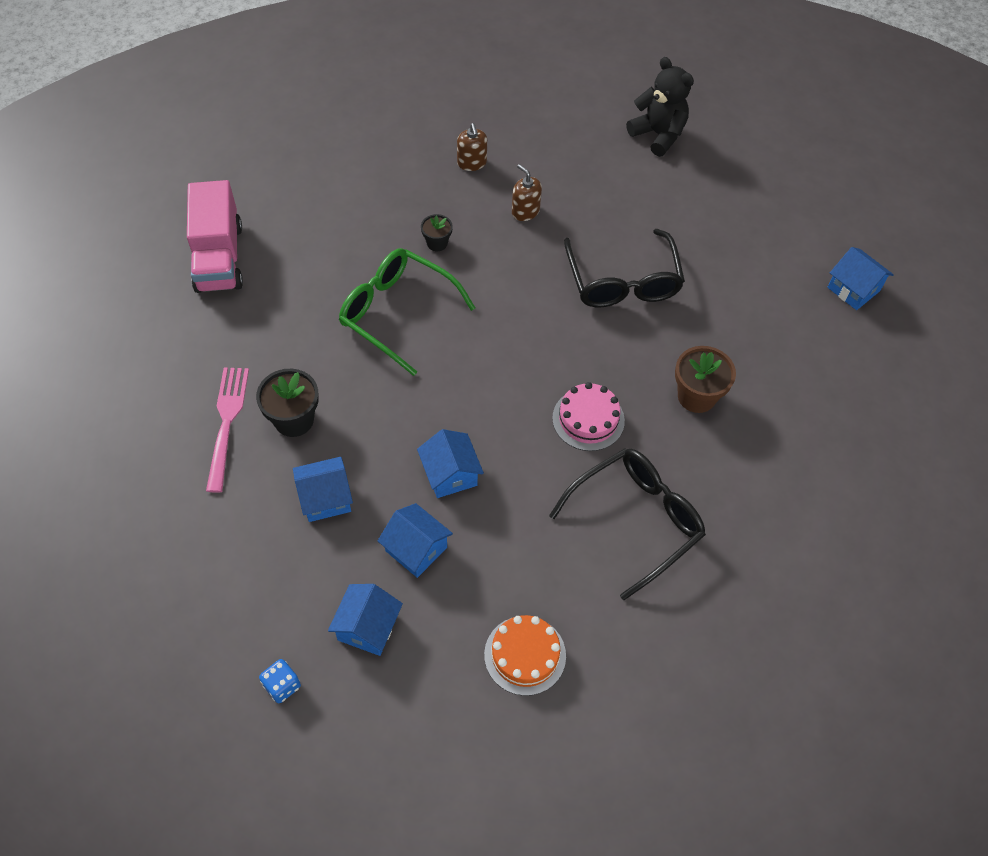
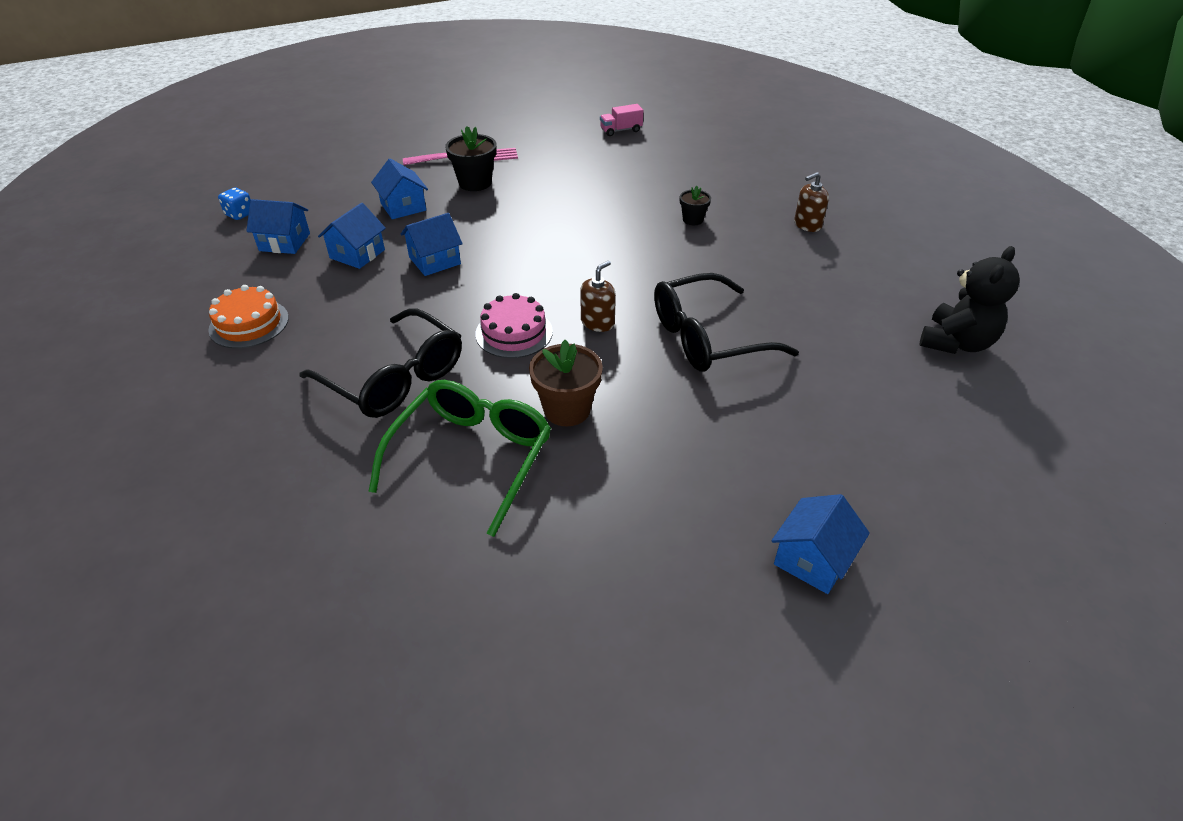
camera: 80 degrees right, 15 degrees down
(219, 257) = (621, 130): pink truck -> pink truck, size x0.48
(397, 313) = (601, 211): green glasses -> green glasses (472, 457)
(525, 211) = (765, 263): brown soap dispenser -> brown soap dispenser (597, 322)

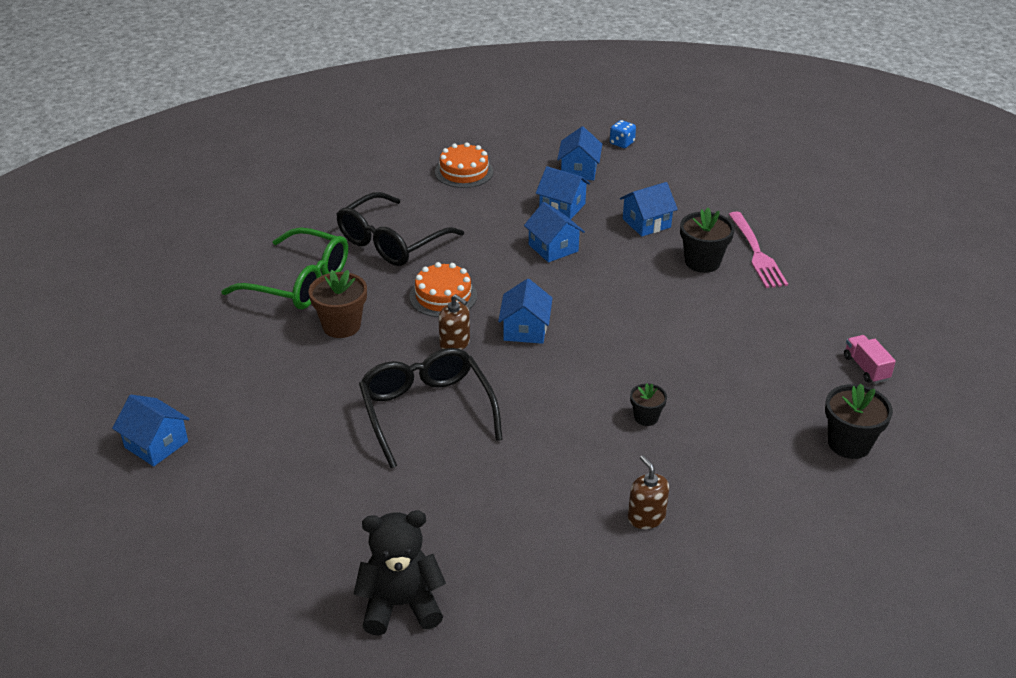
camera: 90 degrees right, 5 degrees down
(514, 333) = (443, 296): pink cake -> orange cake
(575, 279) = (525, 330): none -> blue house
(705, 144) = (849, 444): none -> black flower pot
(956, 343) = (401, 605): black teddy bear -> black teddy bear turned 135 degrees clockwise

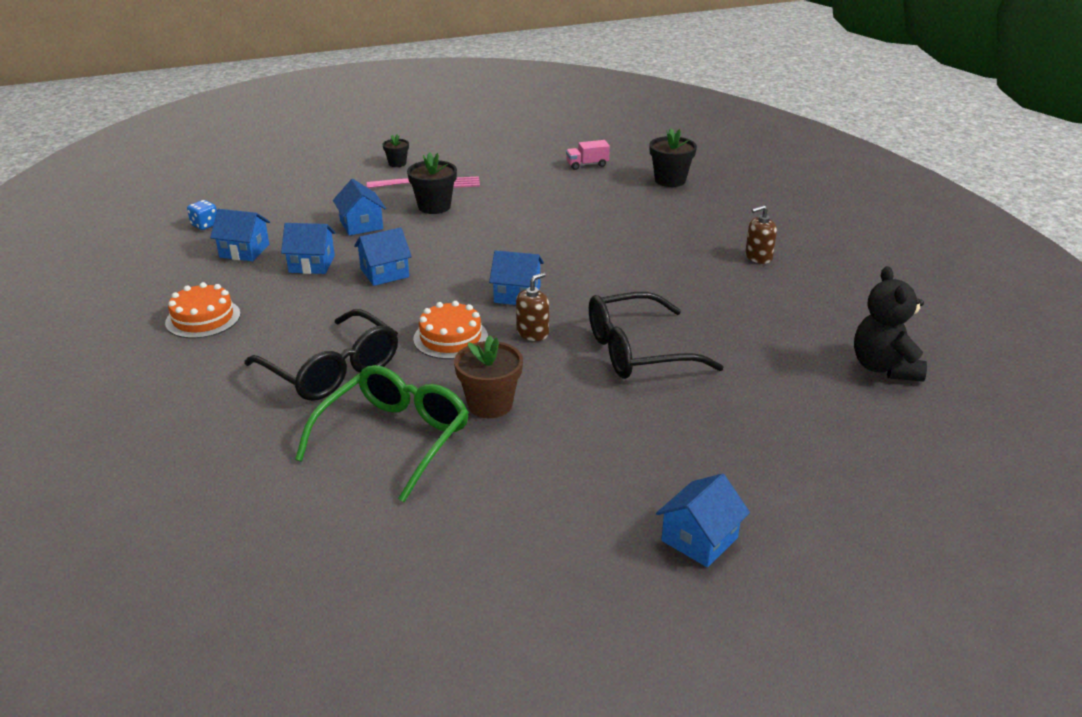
camera: 85 degrees left, 5 degrees down
(562, 207) = (311, 264): blue house -> blue house turned 60 degrees clockwise
(646, 417) = (643, 248): black flower pot -> black flower pot (397, 163)

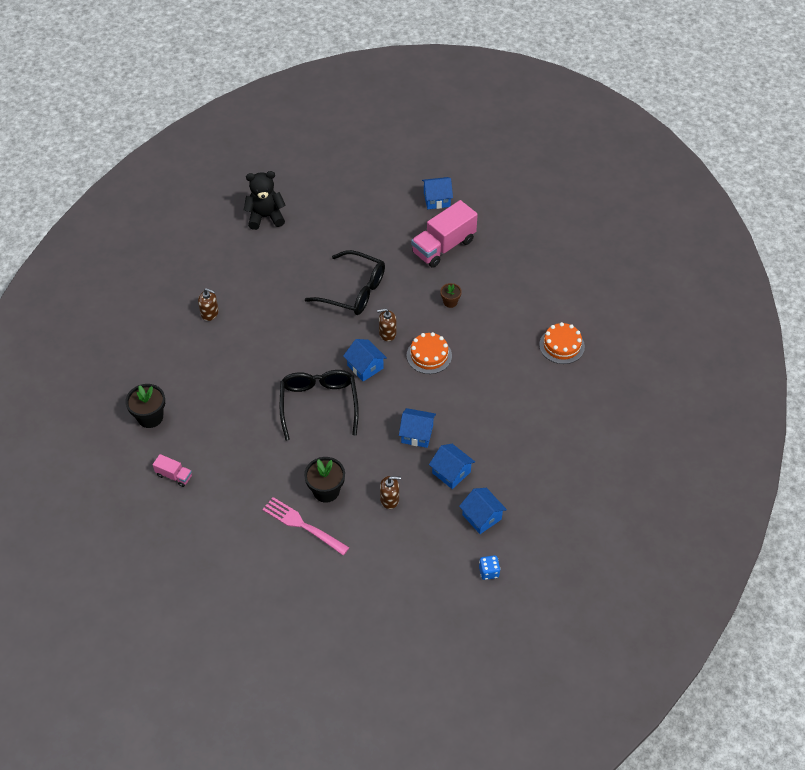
camera: 140 degrees left, 20 degrees up
(203, 318) = (543, 456): orange cake -> orange cake (562, 345)
(332, 370) = (502, 369): black glasses -> black glasses (319, 404)
(361, 225) = (389, 499): blue house -> brown soap dispenser
(394, 438) = (506, 309): green glasses -> none
(397, 163) = (296, 575): black flower pot -> none
(490, 404) = (450, 302): brown flower pot -> brown flower pot, size x0.59
(590, 470) = (443, 246): none -> pink truck
(884, 367) = (265, 217): black teddy bear -> black teddy bear turned 135 degrees counterclockwise

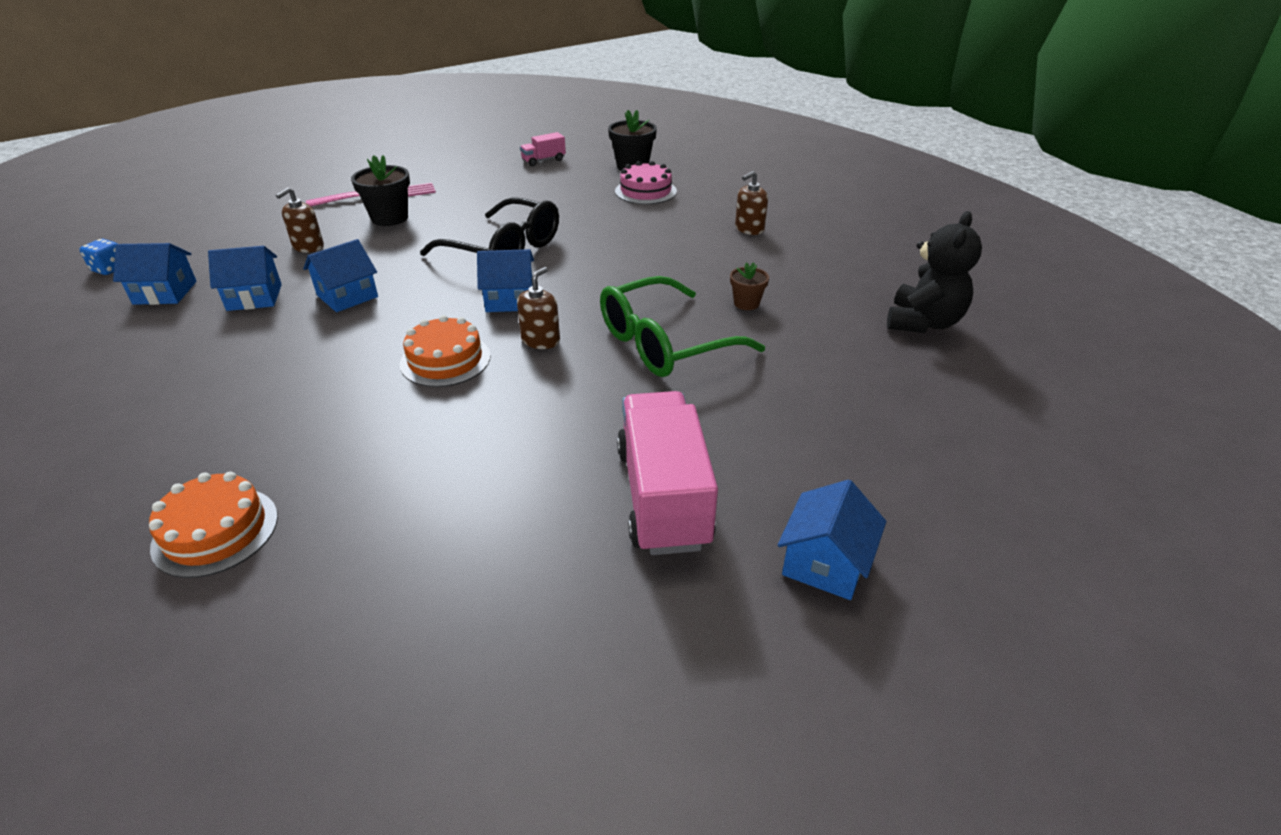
camera: 125 degrees right, 15 degrees down
(189, 387) = (645, 191): none -> pink cake
(354, 291) = (664, 343): black glasses -> green glasses
(450, 302) = (515, 434): brown flower pot -> brown flower pot (746, 303)

